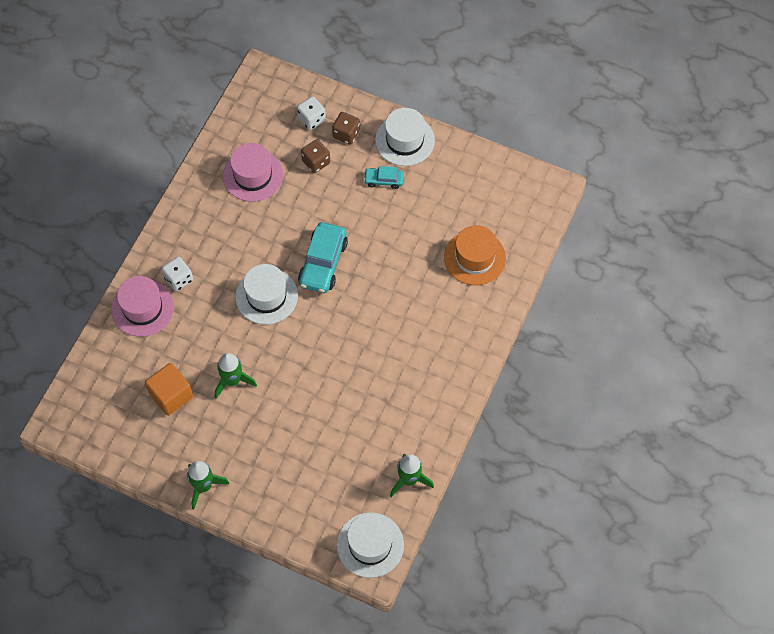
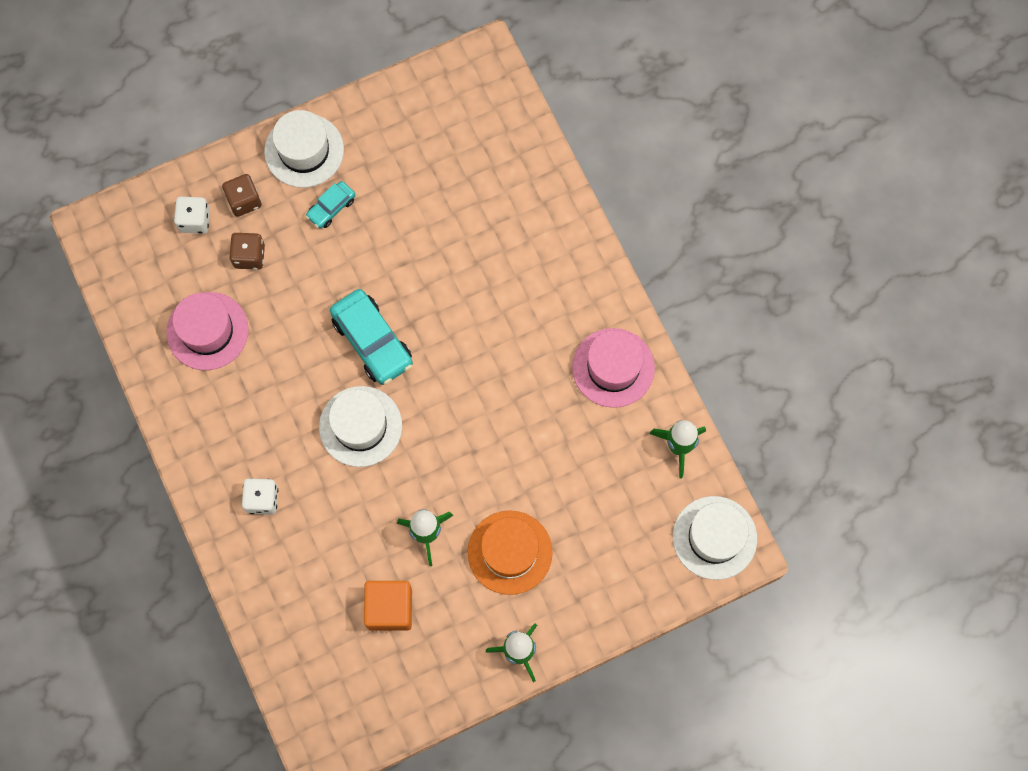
camera: 50 degrees left, 10 degrees up
(142, 308) = (263, 562): pink hat -> pink hat (613, 367)
(474, 257) = (496, 192): orange hat -> orange hat (510, 552)

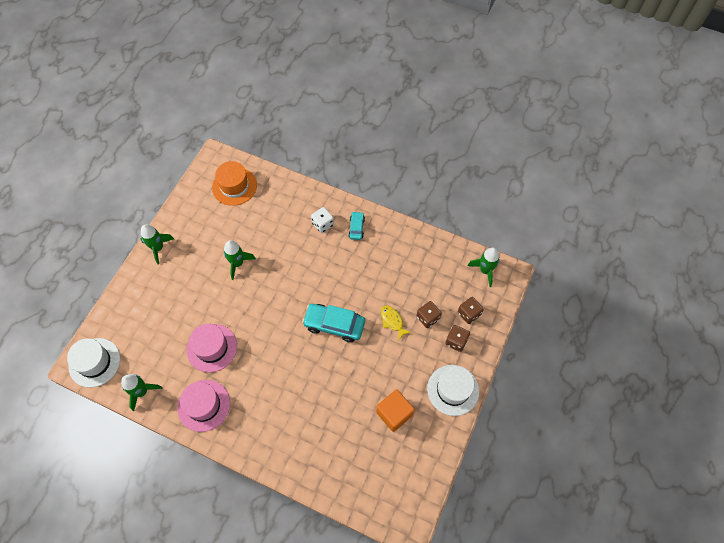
camera: 140 degrees right, 10 degrees down
(117, 257) = (485, 270): none -> green rocket
(195, 220) = (469, 314): white dice -> brown dice
(207, 331) = (413, 271): pink hat -> pink hat (212, 348)
(296, 287) = (392, 321): none -> yellow fish
(331, 208) = (412, 372): turquoise car -> turquoise car (356, 228)
(360, 426) = (306, 284): white hat -> none
(389, 608) = (230, 224): orange cube -> orange cube (394, 413)
(510, 552) = (193, 283): orange hat -> orange hat (234, 186)

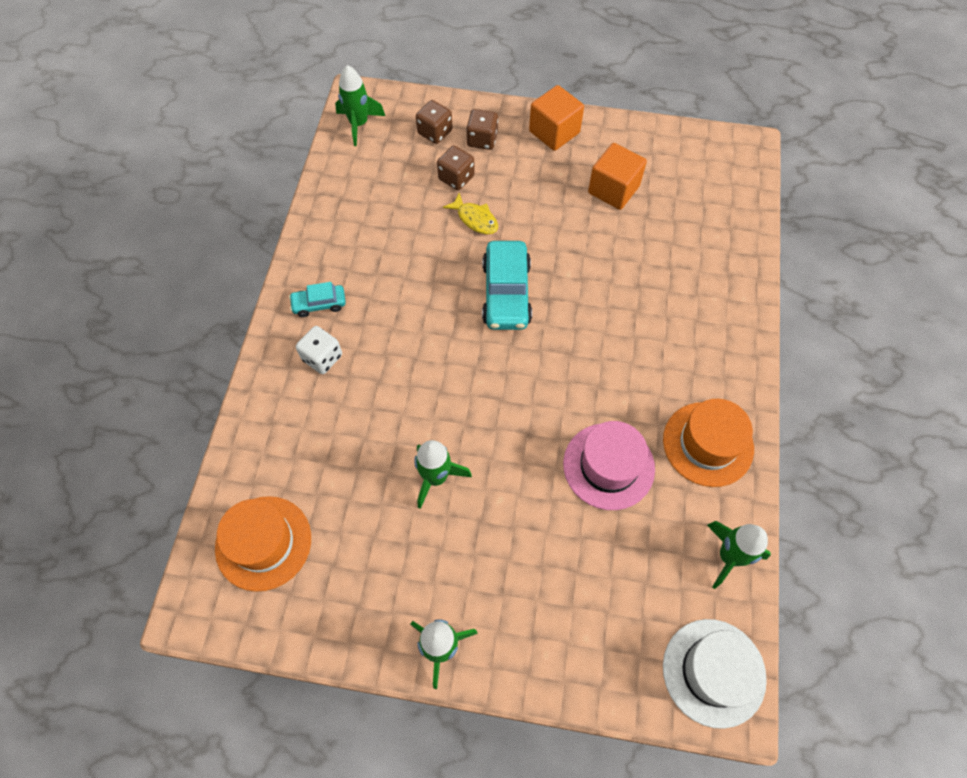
camera: 105 degrees left, 0 degrees up
(204, 405) = (708, 444): pink hat -> orange hat
(392, 321) = (475, 219): yellow fish -> yellow fish turned 90 degrees counterclockwise
(453, 390) = (554, 132): white hat -> orange cube

